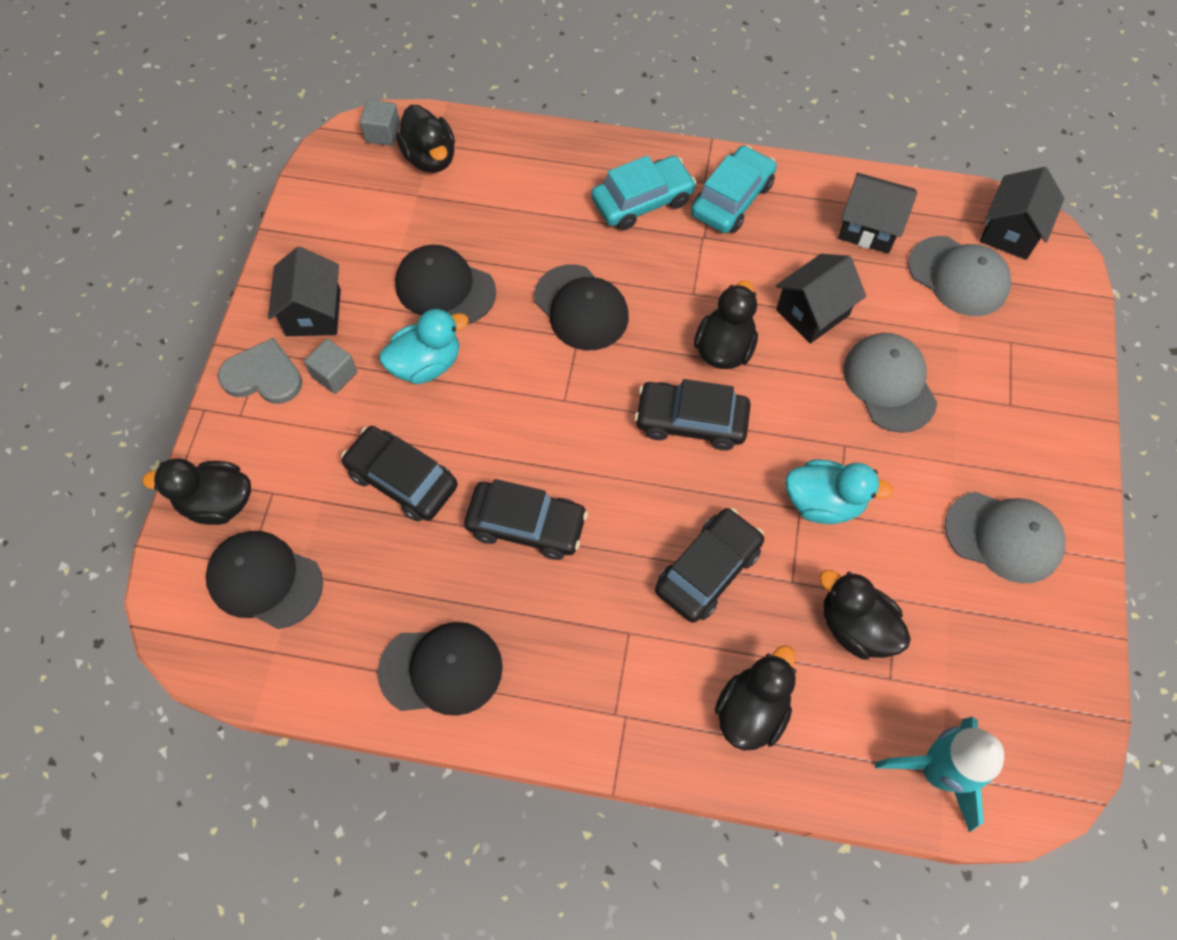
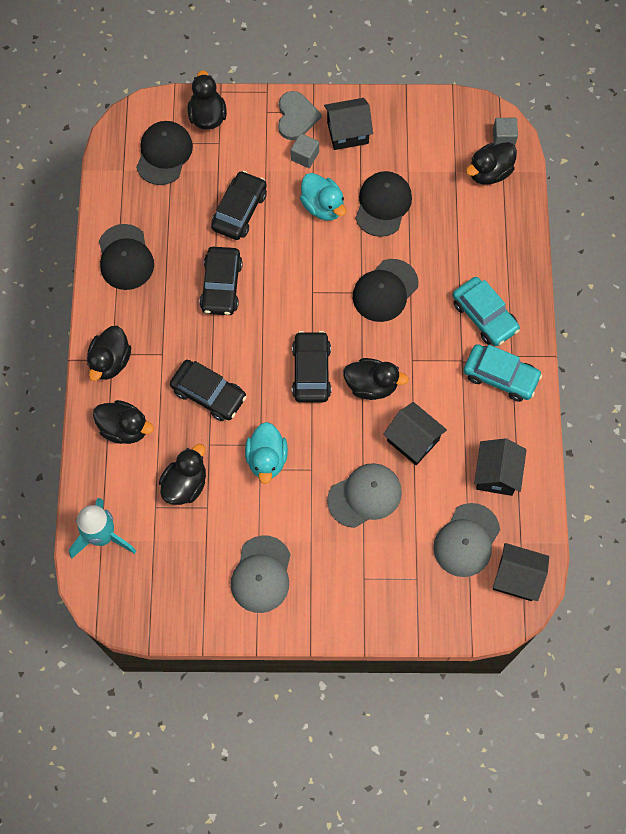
camera: 80 degrees right, 5 degrees up
(628, 719) = (110, 361): none -> black duck

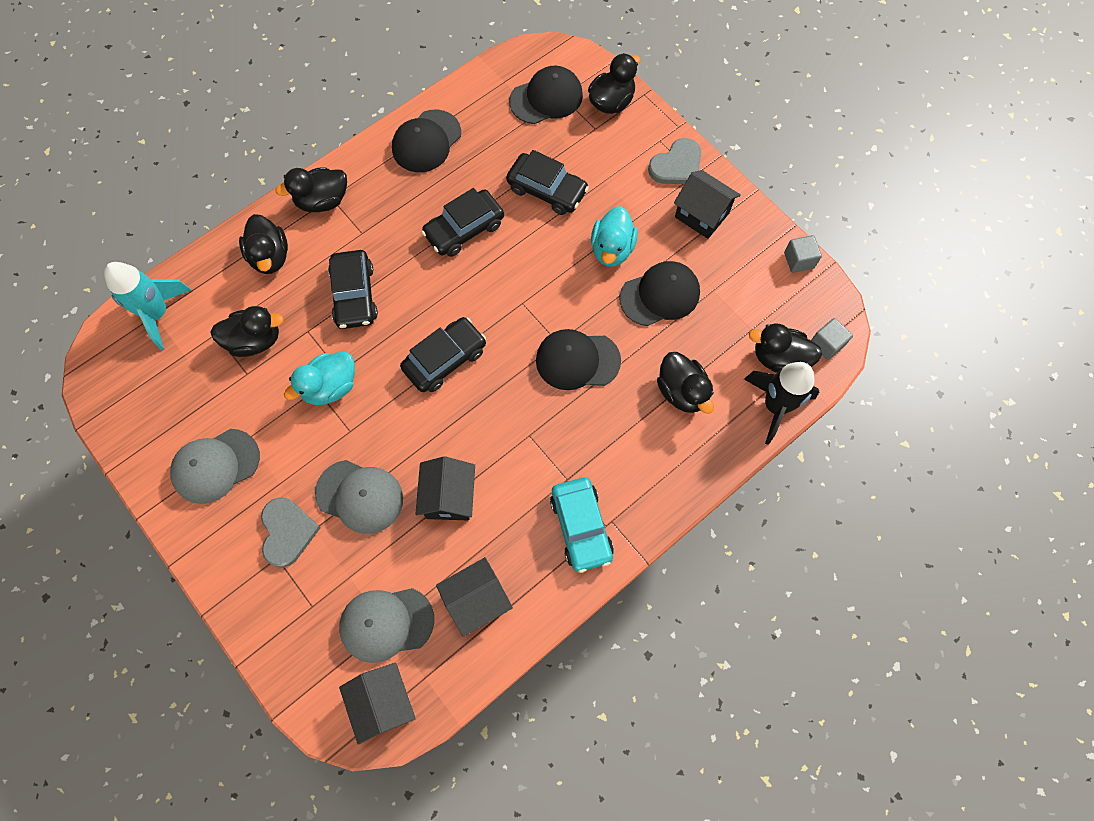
camera: 50 degrees right, 0 degrees up
(239, 211) = (547, 190): black car -> black car turned 45 degrees clockwise
(305, 156) = (646, 199): grey cube -> grey cube (799, 260)
(351, 559) = (287, 532): none -> grey heart
(371, 385) = (474, 419): black duck -> black duck (682, 392)
(484, 316) = (630, 465): turquoise car -> none
(518, 201) = (775, 406): none -> black rocket

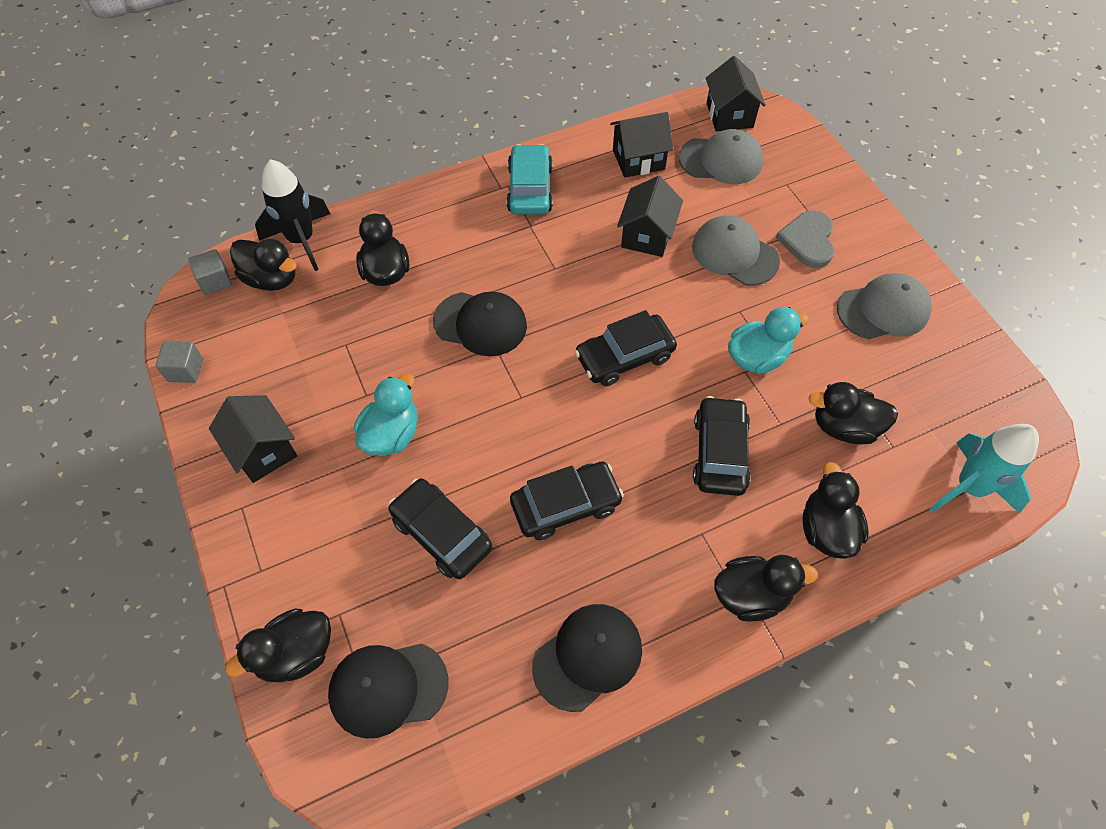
camera: 165 degrees left, 10 degrees down
(660, 295) = (361, 369): black cap -> none
(677, 165) = (257, 526): grey heart -> none

